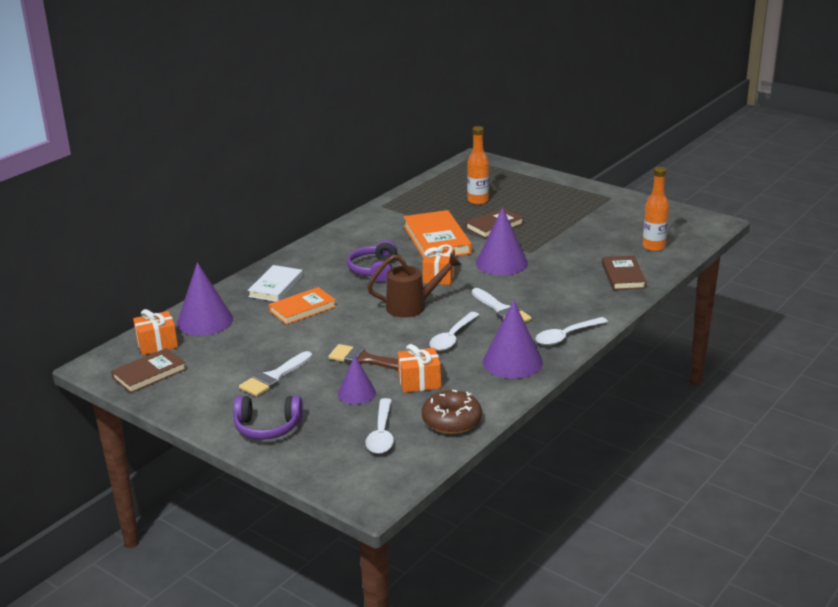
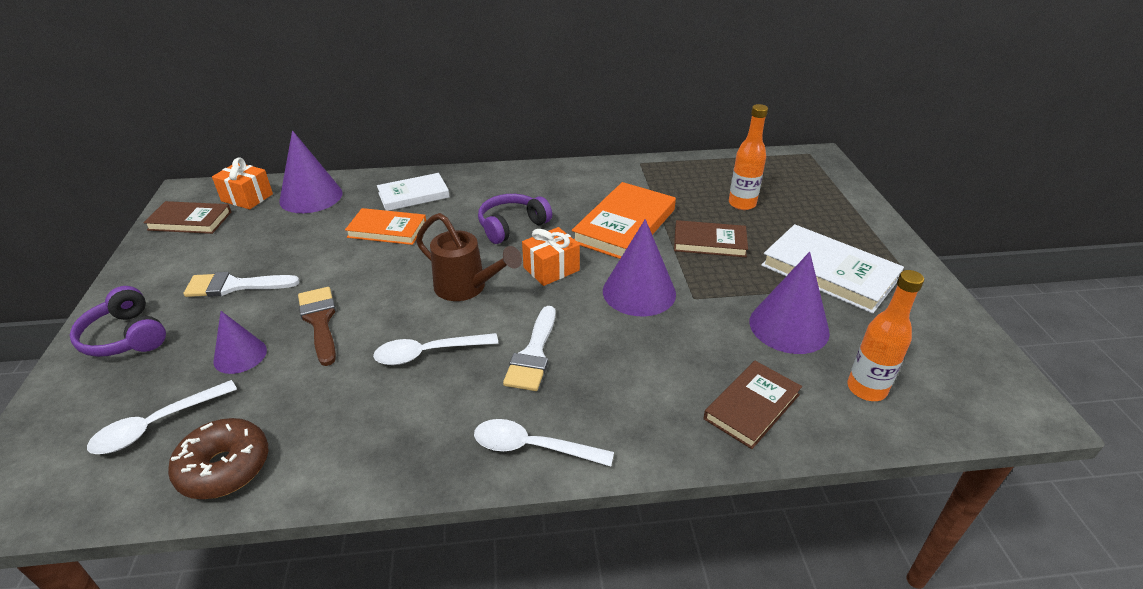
camera: 45 degrees right, 10 degrees up
(419, 382) = (302, 386): orange gift -> none
(512, 362) = (418, 436): purple cone -> purple cone (789, 326)
(570, 211) = (829, 272): none -> white book

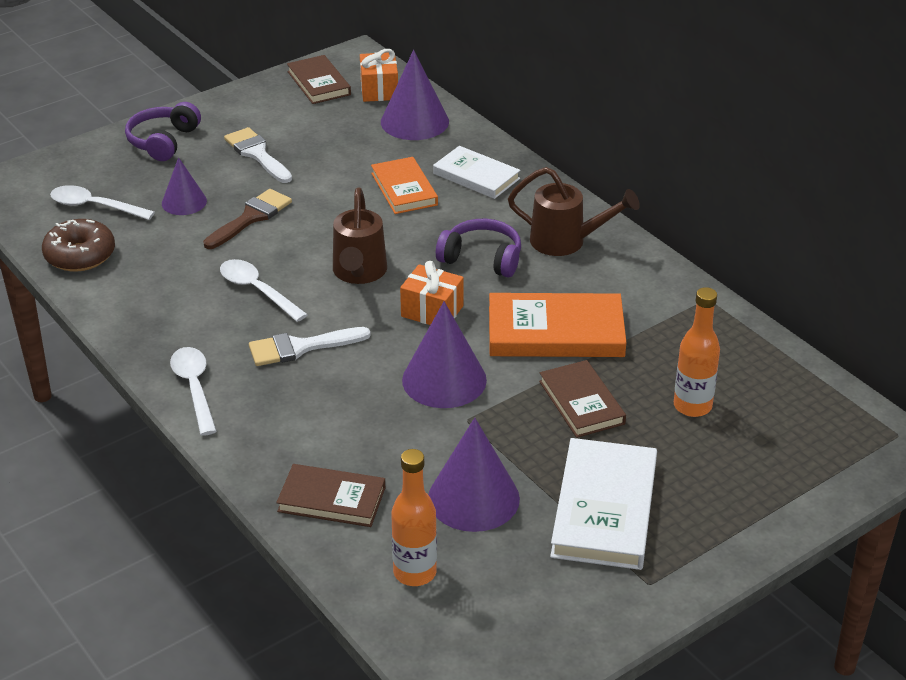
camera: 60 degrees right, 0 degrees up
(530, 188) = (566, 242): none -> brown watering can

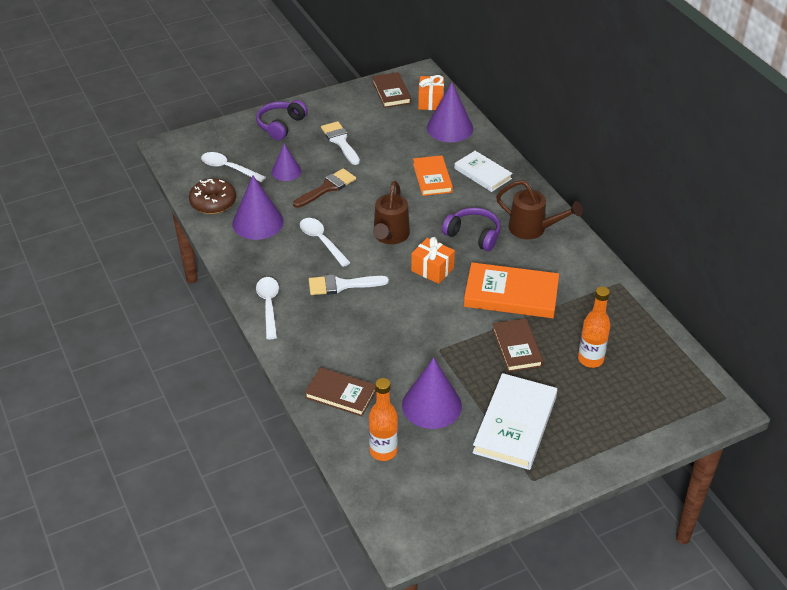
camera: 10 degrees right, 5 degrees up
(444, 380) = (430, 320): purple cone -> purple cone (258, 222)

